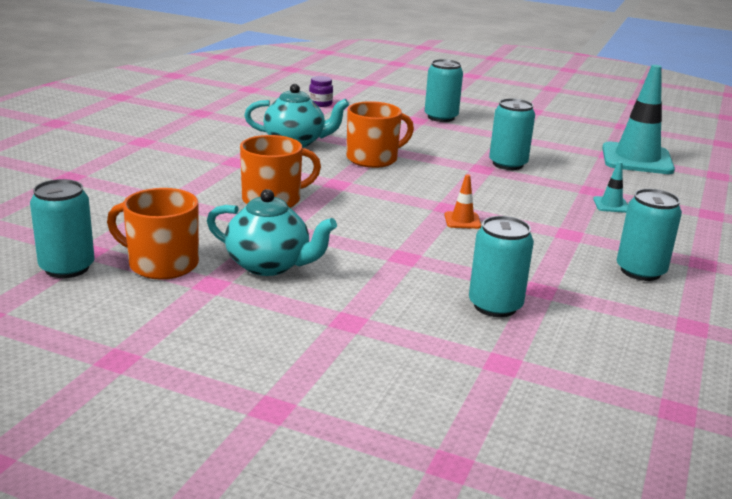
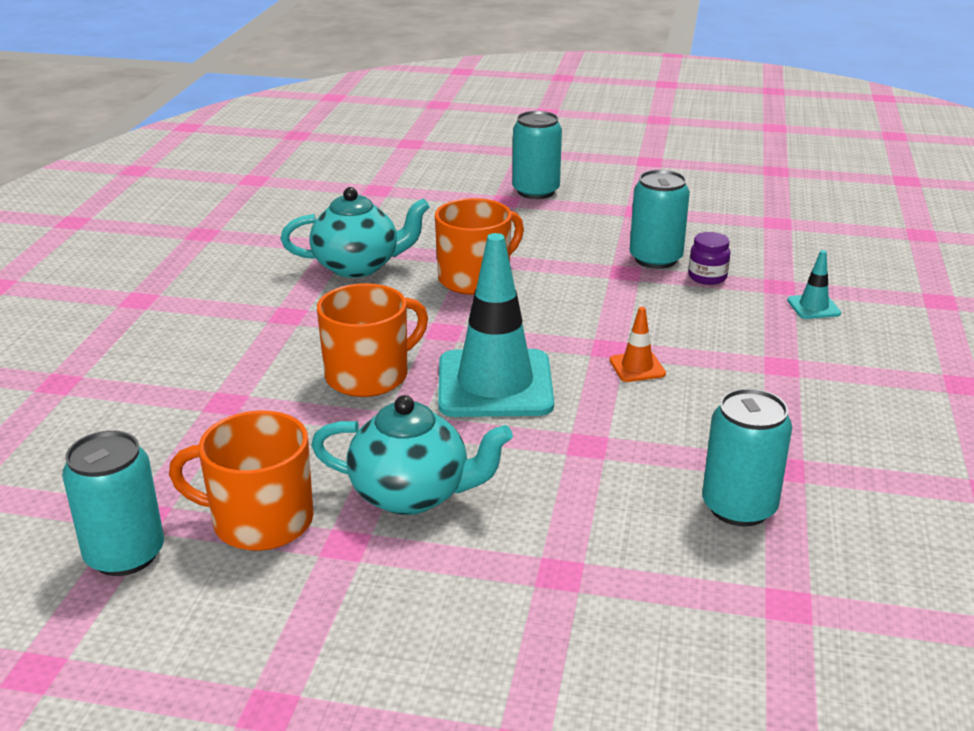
camera: 10 degrees left, 5 degrees up
(320, 104) = (364, 192): purple jar -> purple jar (707, 277)
(637, 159) = (813, 224): turquoise traffic cone -> turquoise traffic cone (495, 384)
(640, 271) = (894, 412): turquoise can -> none

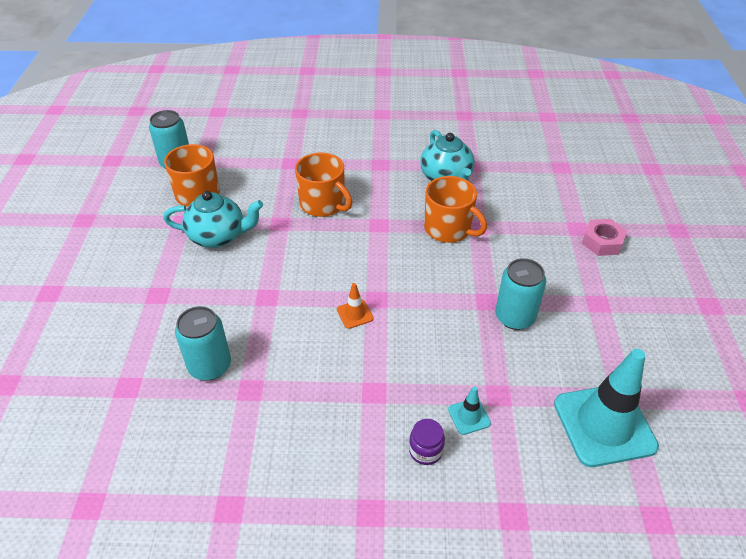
camera: 80 degrees right, 15 degrees up
(412, 494) = (218, 236): turquoise teapot -> turquoise teapot turned 90 degrees counterclockwise
(495, 384) = (323, 253): turquoise traffic cone -> turquoise traffic cone (604, 425)
(536, 191) = (602, 242): turquoise can -> pink nut
(707, 277) = (496, 348): purple jar -> purple jar (425, 451)

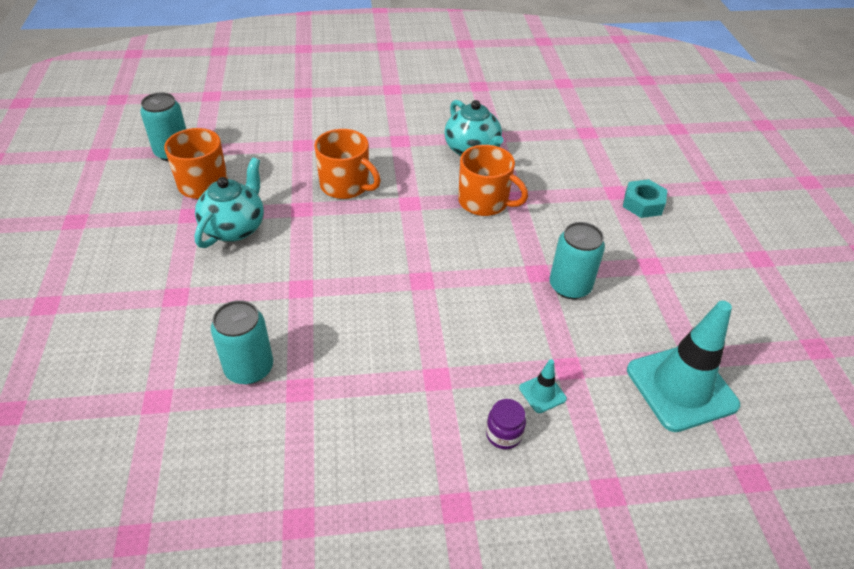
camera: 10 degrees left, 0 degrees up
(218, 236) = (235, 227): turquoise teapot -> turquoise teapot turned 60 degrees counterclockwise
(355, 314) = (401, 298): orange traffic cone -> none
(602, 242) = (642, 204): pink nut -> turquoise nut

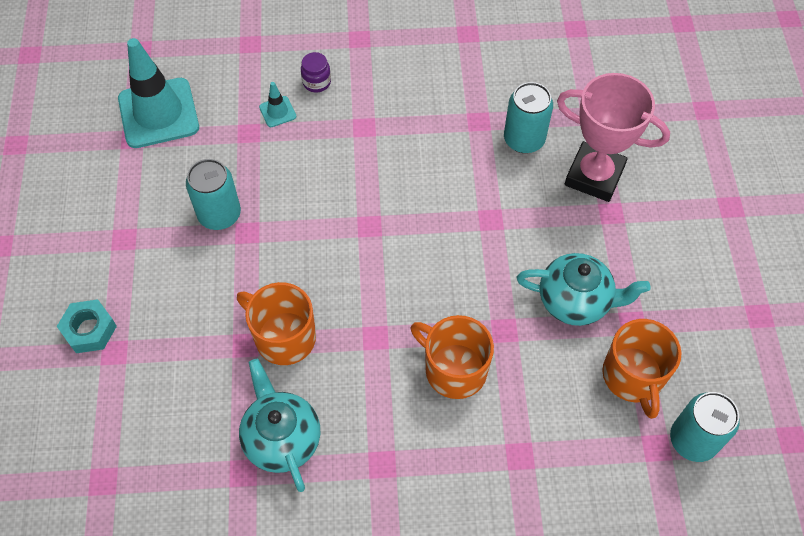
camera: 175 degrees left, 15 degrees up
(180, 330) = (594, 176): none -> pink trophy
(235, 227) = (575, 301): turquoise teapot -> turquoise teapot turned 105 degrees counterclockwise

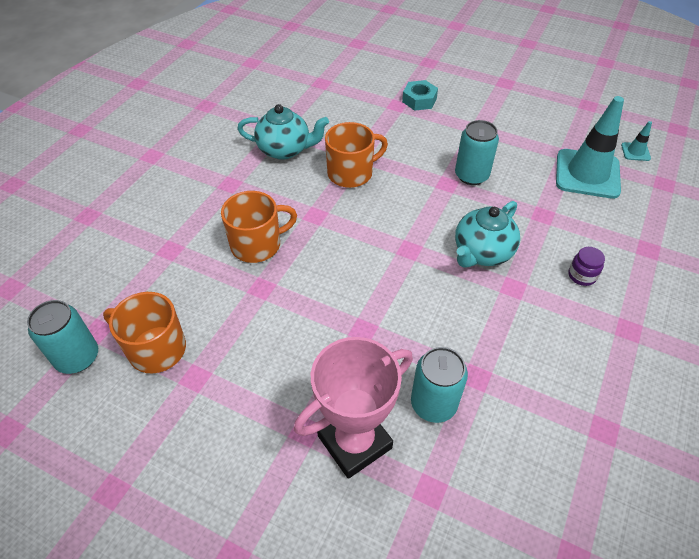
camera: 120 degrees right, 10 degrees down
(277, 112) = (557, 239): turquoise traffic cone -> turquoise traffic cone (635, 152)
(575, 301) = (246, 347): turquoise teapot -> turquoise teapot (482, 253)

